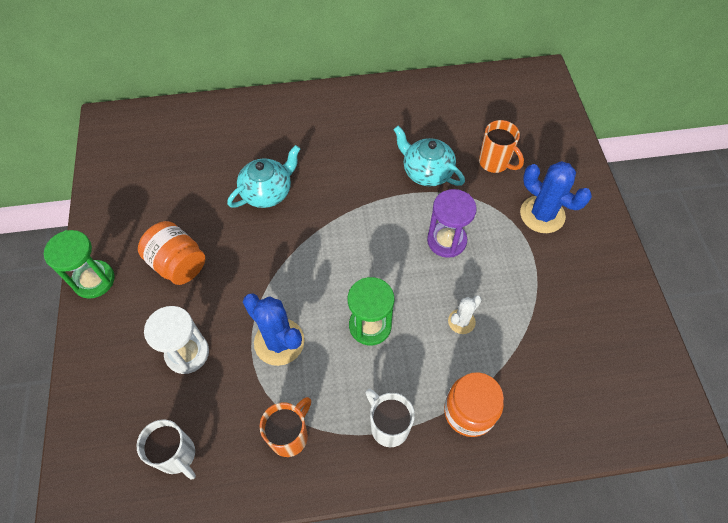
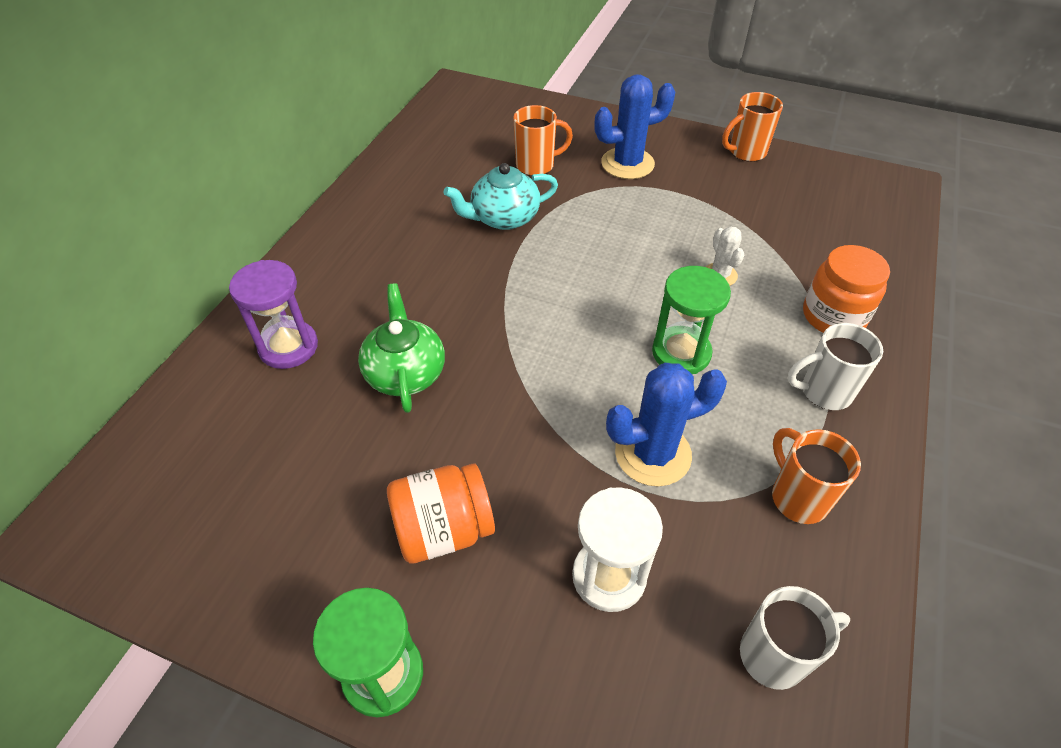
camera: 60 degrees left, 10 degrees down
(267, 192) = (405, 372): turquoise teapot -> green teapot
(446, 240) = (609, 242): purple hourglass -> purple hourglass (288, 347)
(625, 287) = (746, 152): none -> orange mug

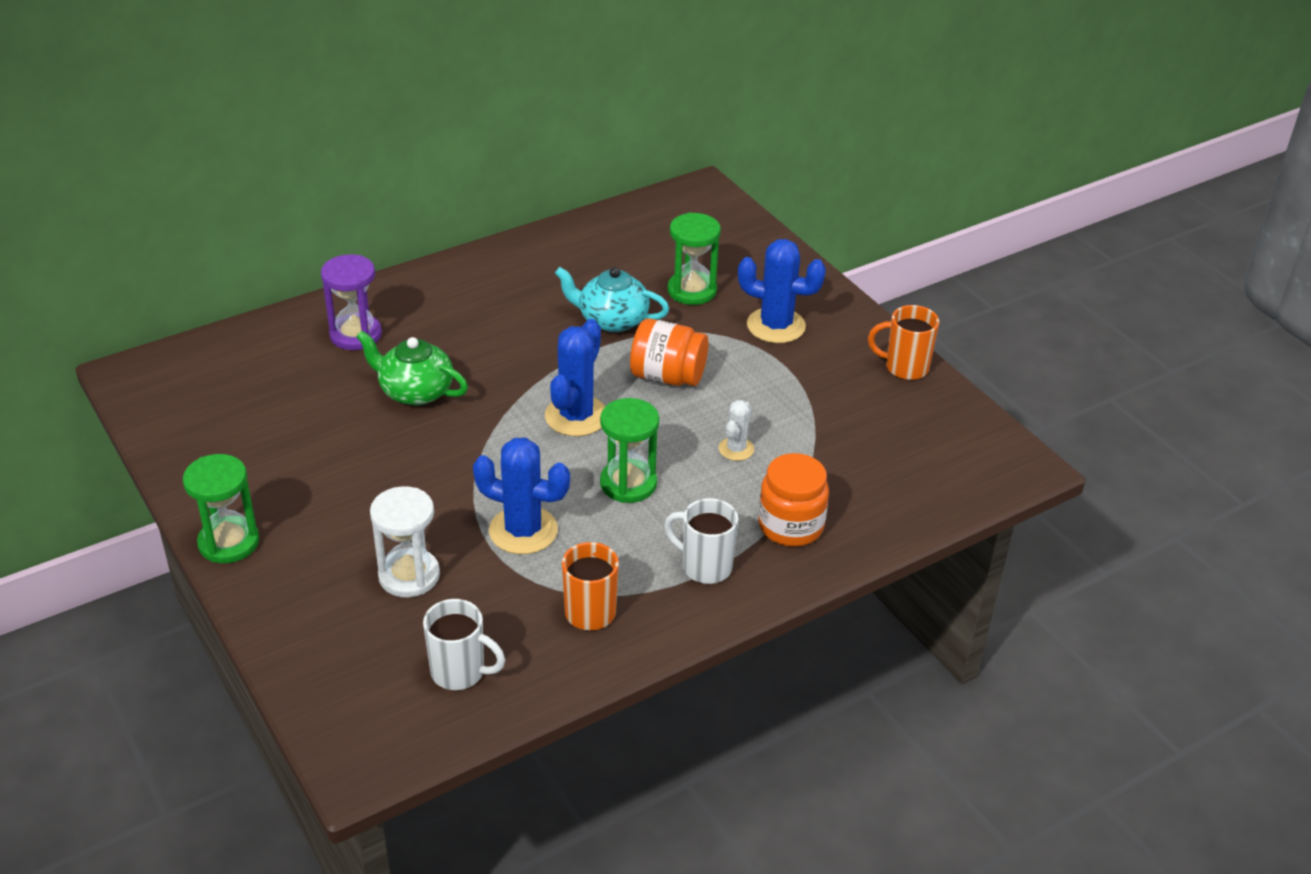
camera: 35 degrees right, 10 degrees down
(405, 372) = (415, 391): green teapot -> green teapot turned 90 degrees counterclockwise
(443, 530) = (338, 494): orange jar -> orange jar (667, 377)
(537, 165) = (692, 290): orange mug -> green hourglass
(571, 316) = (576, 416): none -> blue cactus

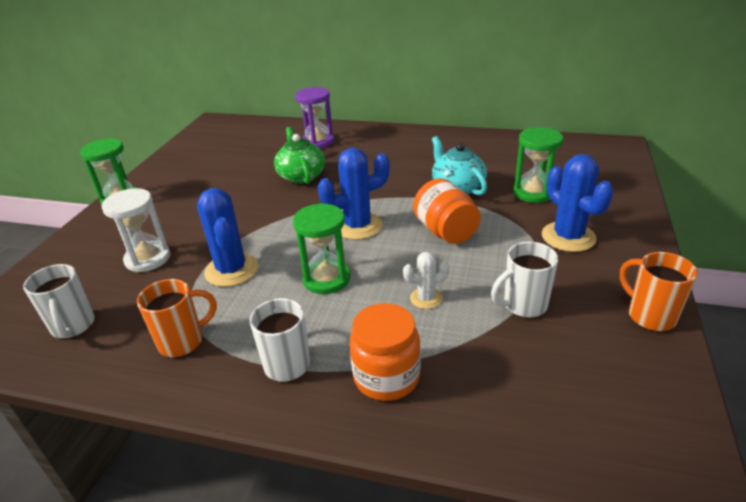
camera: 50 degrees right, 5 degrees down
(814, 410) = (523, 305): none -> white mug

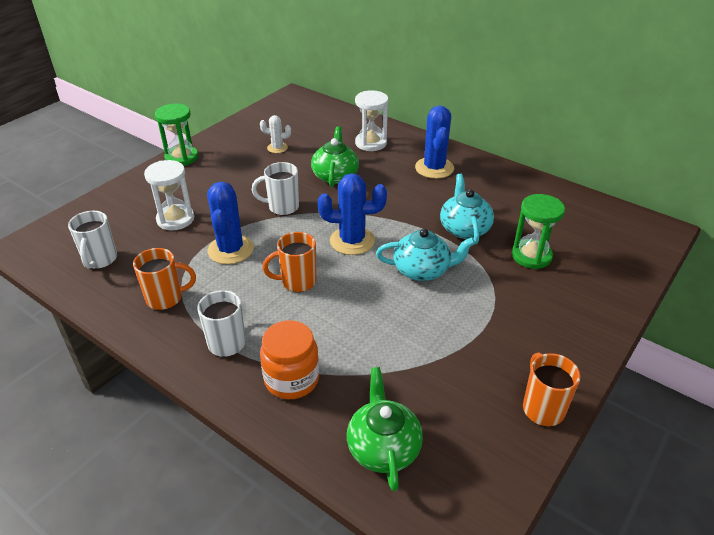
camera: 20 degrees right, 5 degrees up
(318, 142) = (371, 143): purple hourglass -> white hourglass
(326, 279) = (297, 282): green hourglass -> orange mug
(426, 298) = (364, 326): white cactus -> white cactus (277, 148)
(445, 232) = (422, 270): orange jar -> turquoise teapot
(523, 305) = (439, 360): white mug -> white mug (282, 207)
(534, 410) = (383, 447): none -> green teapot
(568, 237) = (529, 311): blue cactus -> blue cactus (434, 168)

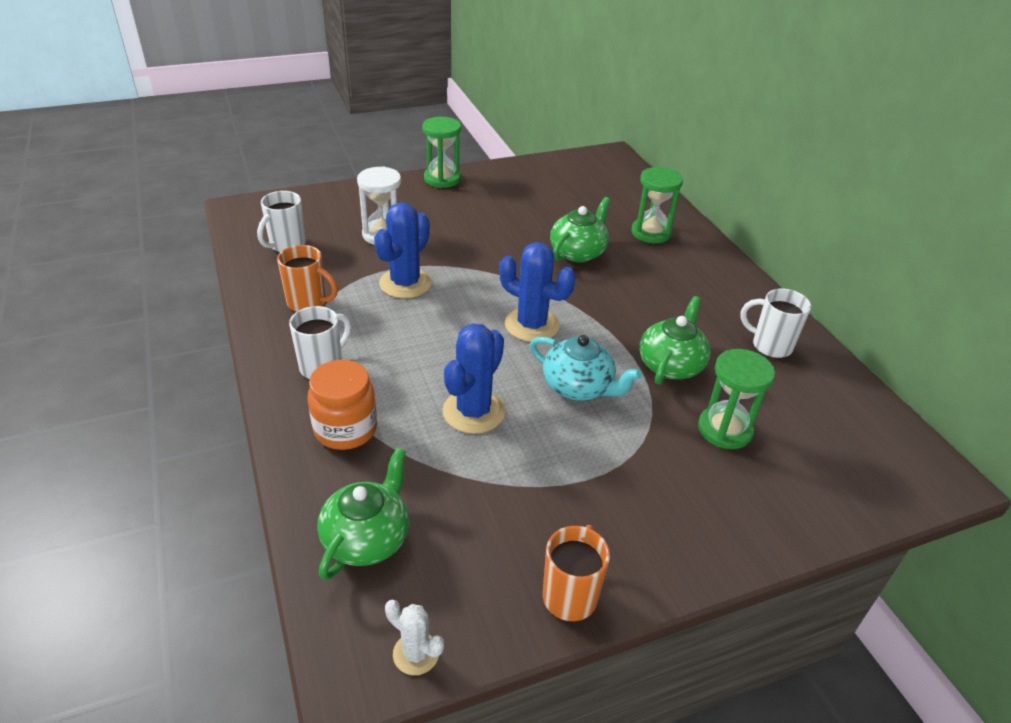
camera: 30 degrees right, 0 degrees up
(277, 148) = (544, 202): white cactus -> white cactus (416, 653)
(282, 207) = (493, 263): white mug -> white mug (770, 345)
(297, 282) = (438, 341): orange mug -> none
(371, 143) = (651, 233): white hourglass -> green hourglass
(434, 168) = (700, 286): blue cactus -> blue cactus (474, 411)
(464, 228) = (671, 365): turquoise teapot -> green teapot

